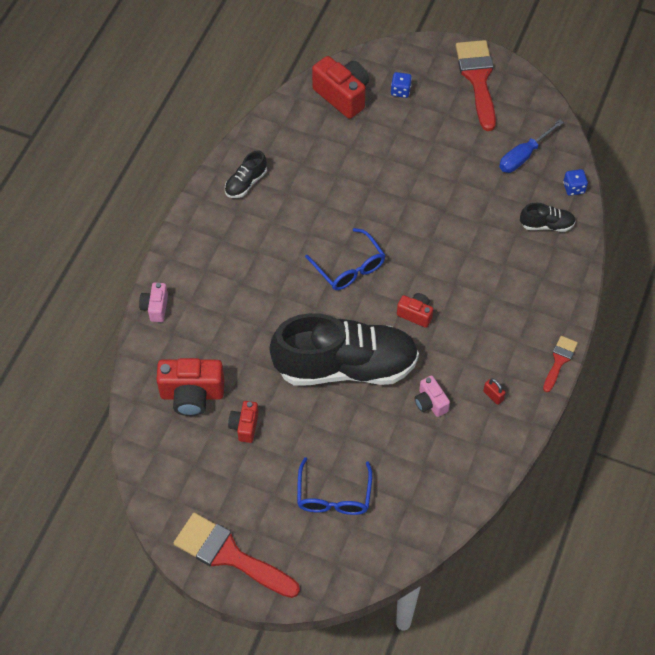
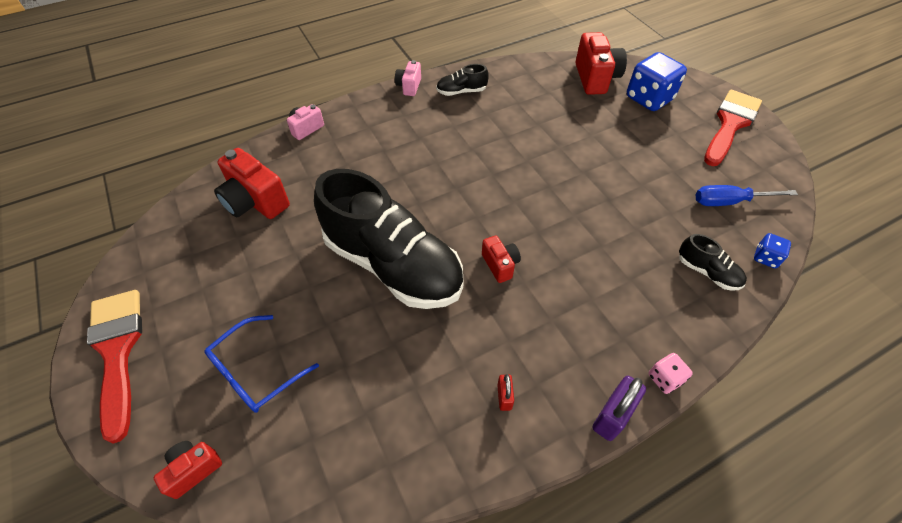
camera: 40 degrees right, 5 degrees down
(244, 426) = (261, 253): red camera -> red camera (193, 470)
(349, 268) = (479, 192): blue glasses -> none
(400, 91) = (649, 98): blue dice -> blue dice, size x2.06
(430, 403) = (434, 354): pink camera -> pink camera (409, 86)
(559, 361) = (612, 416): red brush -> purple padlock
(571, 317) = (664, 378): none -> pink dice

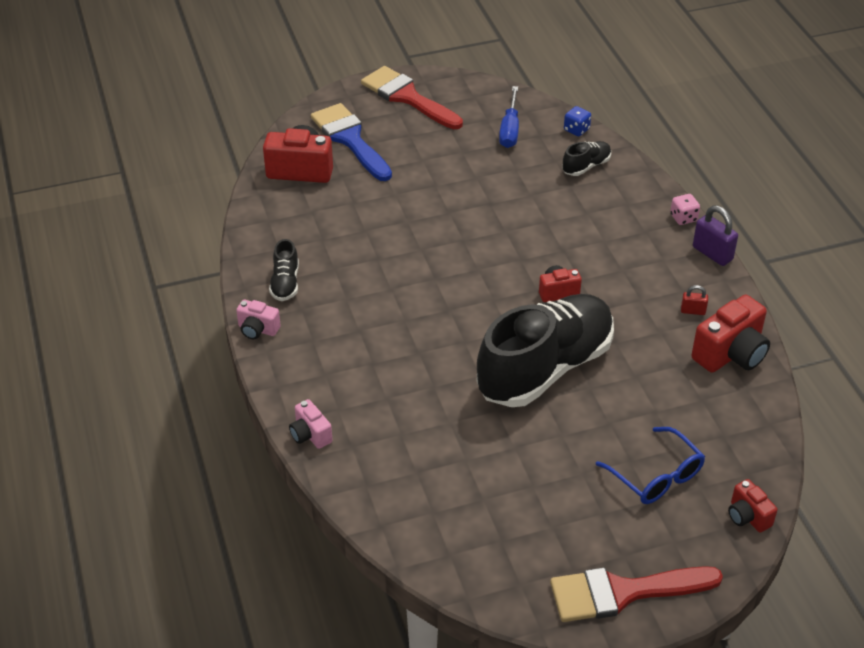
camera: 80 degrees left, 10 degrees down
(255, 202) = (431, 484): red camera -> red camera (731, 354)
(649, 98) = (350, 139): blue dice -> blue brush

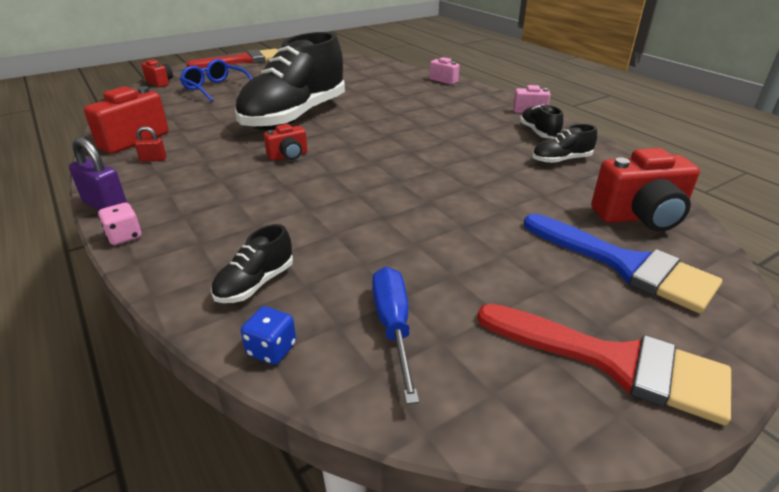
camera: 165 degrees right, 10 degrees down
(301, 238) = (561, 160): none -> black shoe

